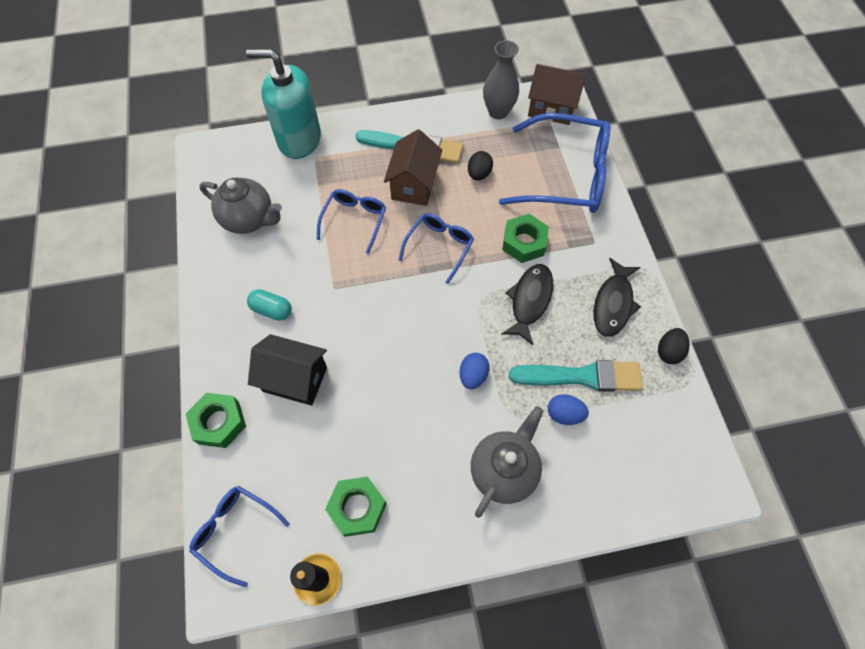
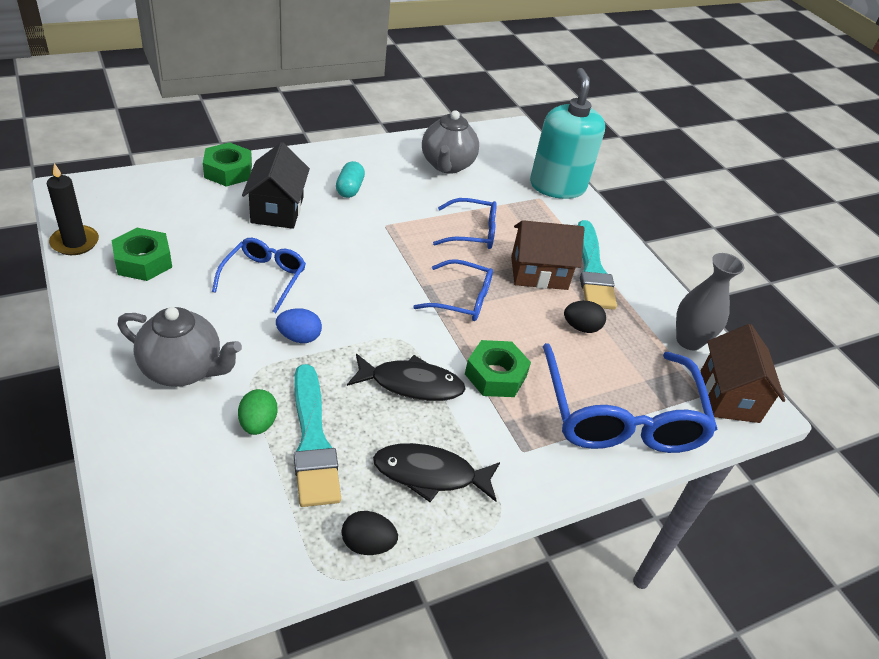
camera: 70 degrees right, 20 degrees down
(235, 531) = (125, 191): blue glasses -> blue glasses (264, 278)
(564, 414) = (258, 424): blue egg -> green egg

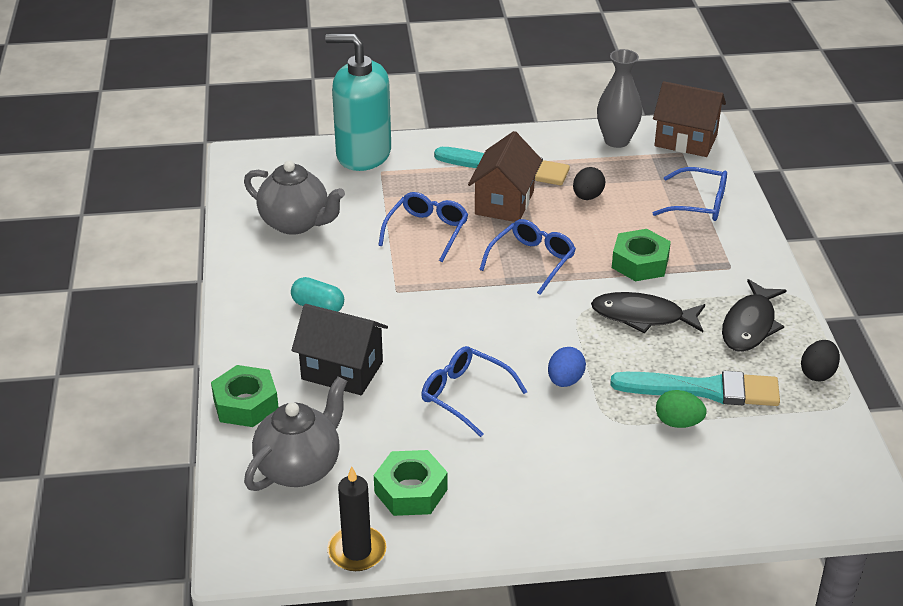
camera: 65 degrees left, 5 degrees down
(183, 370) = (597, 469): grey teapot -> grey teapot (300, 468)
(411, 384) = (643, 316): black fish -> black fish turned 105 degrees counterclockwise
(621, 415) = (699, 204): blue glasses -> blue glasses, size x0.53

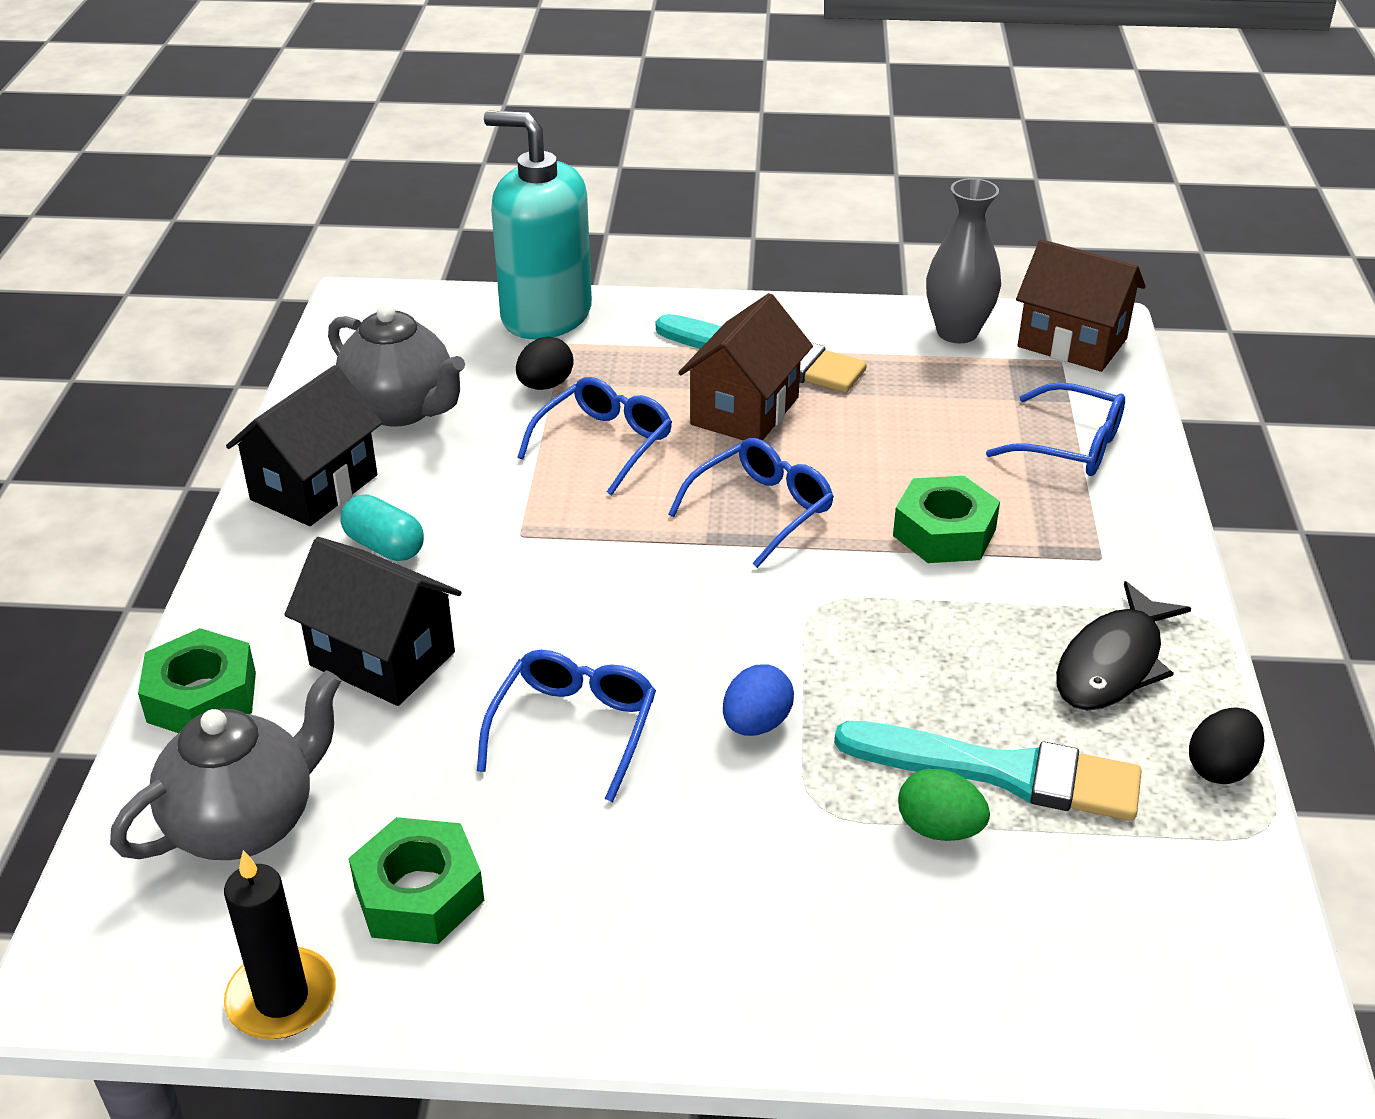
camera: 10 degrees right, 0 degrees up
(261, 276) = (314, 487): none -> black house
(465, 395) = (574, 728): blue glasses -> blue glasses turned 60 degrees clockwise
(587, 197) = (884, 415): black egg -> black egg (545, 385)
(643, 316) = (925, 626): black fish -> none

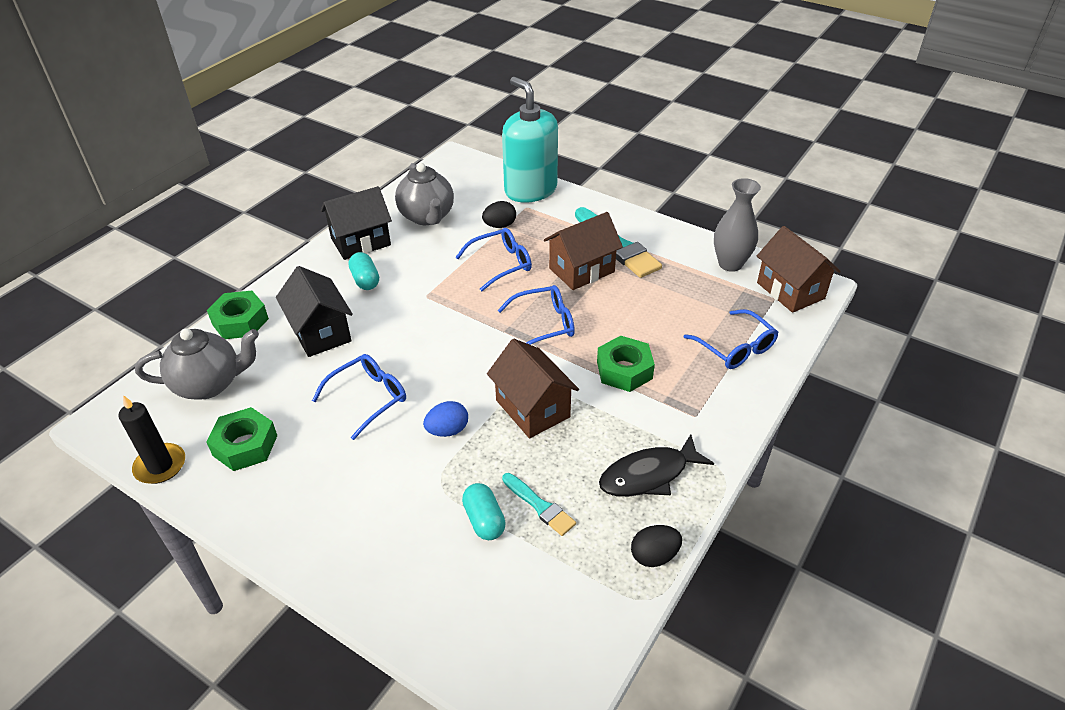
camera: 30 degrees right, 5 degrees up
(860, 639) = (533, 408): none -> brown house
(939, 829) = (484, 520): green egg -> turquoise capsule
(1001, 772) = (540, 506): turquoise brush -> turquoise brush, size x0.55

